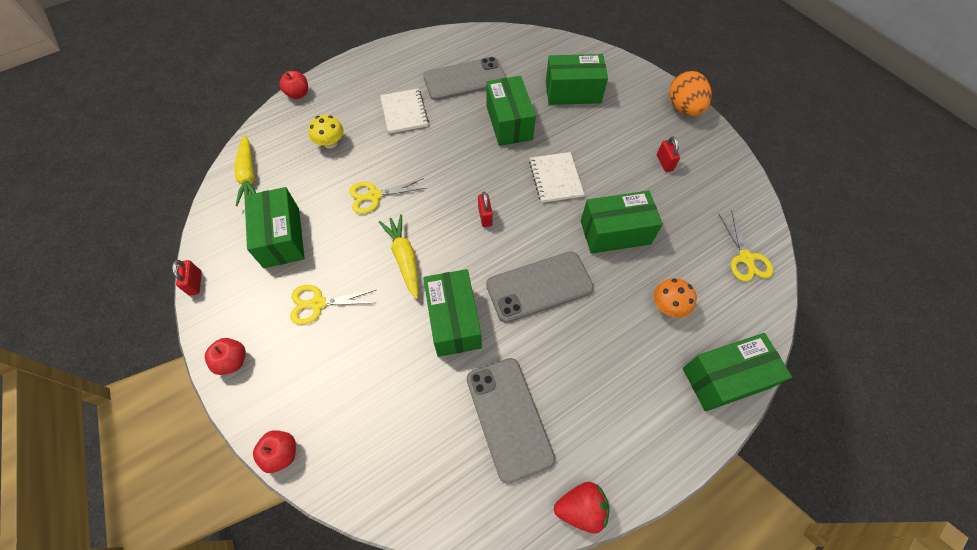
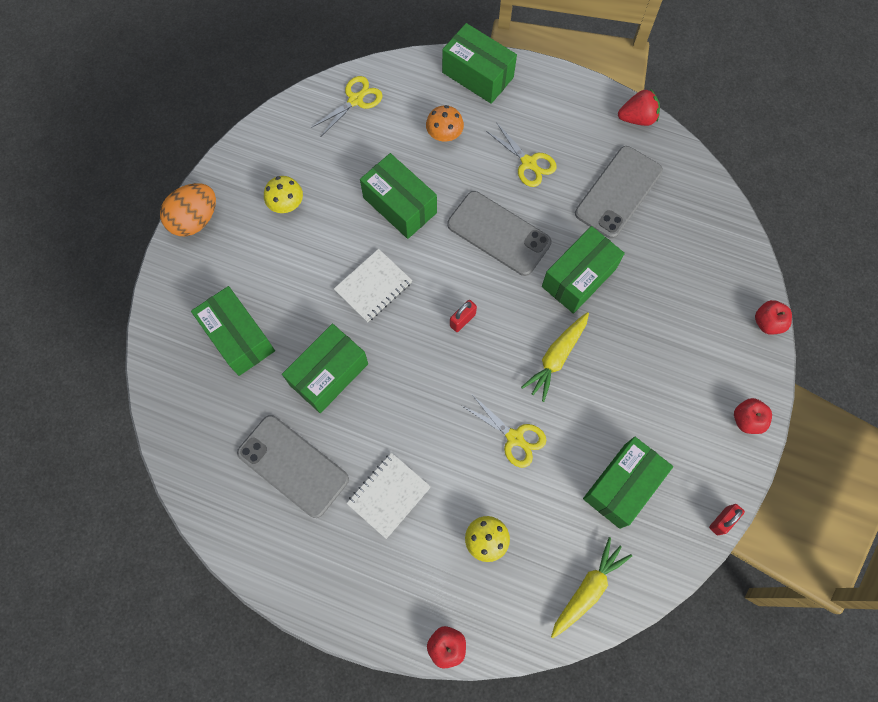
camera: 125 degrees left, 10 degrees up
(318, 303) = (651, 395): yellow scissors -> yellow scissors (528, 163)
(581, 508) = (637, 118): red strawberry -> red strawberry turned 120 degrees clockwise
(664, 163) = (286, 204): red padlock -> yellow mushroom

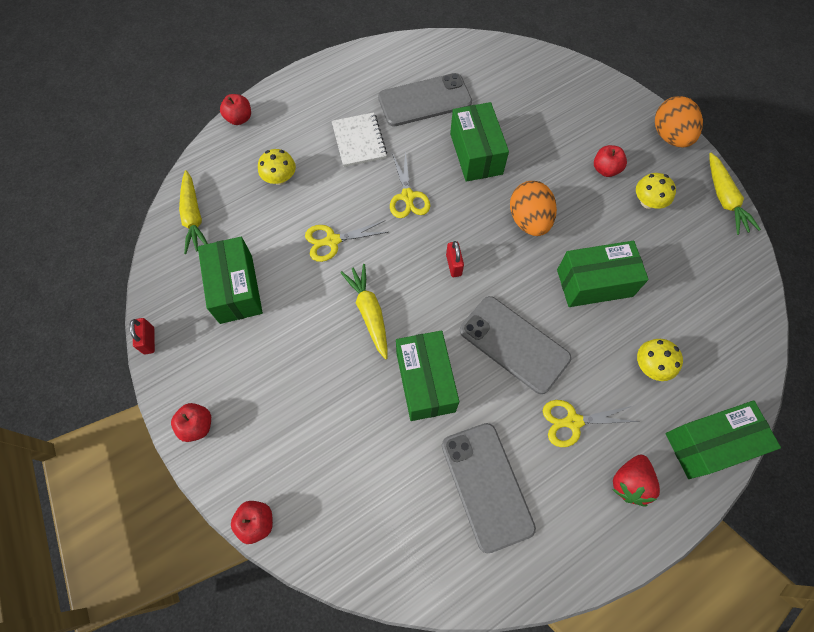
camera: 125 degrees right, 5 degrees down
(238, 337) = (546, 116): green box -> none
(243, 149) = (724, 199): none -> yellow carrot
(272, 254) = (605, 169): none -> red apple
(355, 100) = (734, 312): yellow scissors -> yellow scissors (407, 196)
(373, 286) = (529, 220): white notebook -> orange egg
(444, 134) = (651, 366): orange mushroom -> yellow mushroom
(498, 233) = (514, 344): grey phone -> grey phone turned 60 degrees clockwise
(637, 118) = (562, 578): red strawberry -> red strawberry (629, 482)

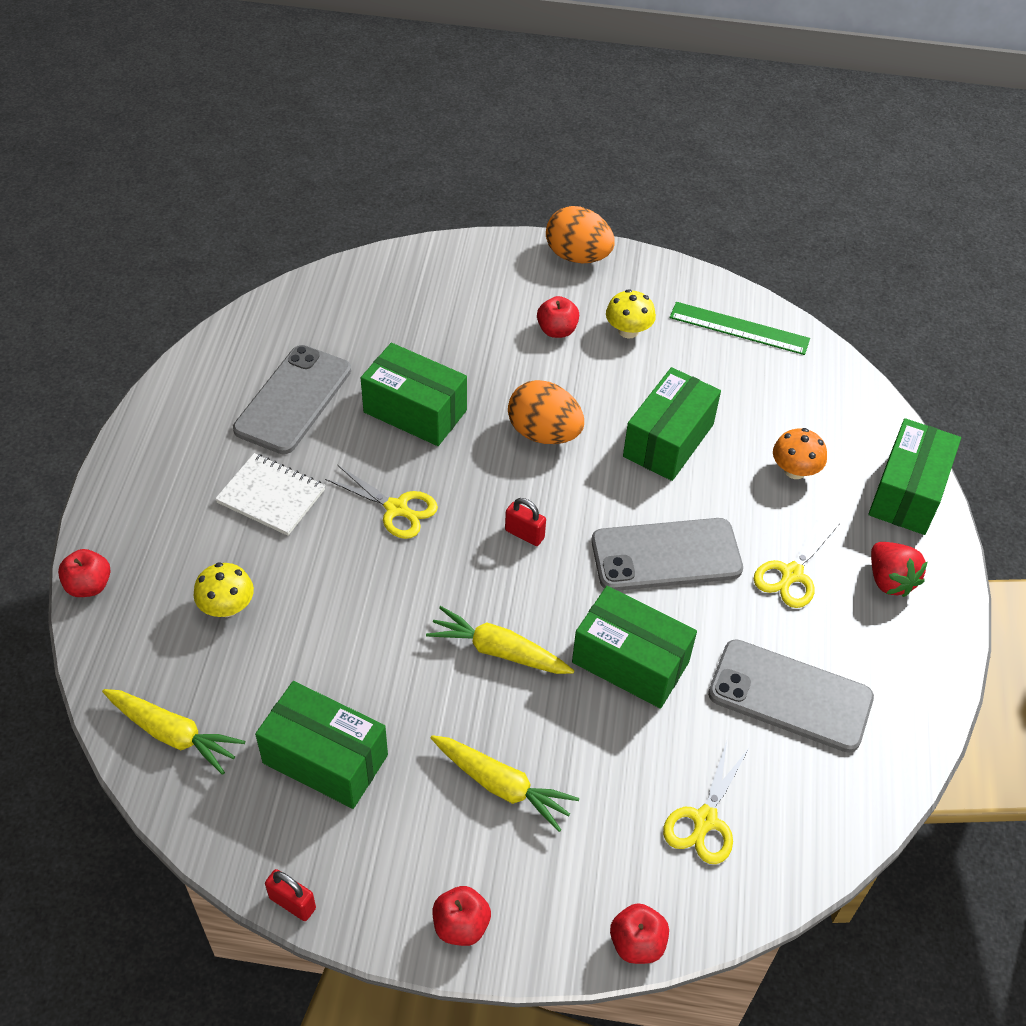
camera: 50 degrees left, 15 degrees down
(332, 241) = (371, 618): yellow scissors -> yellow scissors (705, 820)
(651, 366) = (795, 470): yellow mushroom -> orange mushroom
(721, 254) = (739, 328): none -> green ruler
(724, 199) = (687, 278): yellow carrot -> yellow carrot (502, 786)

